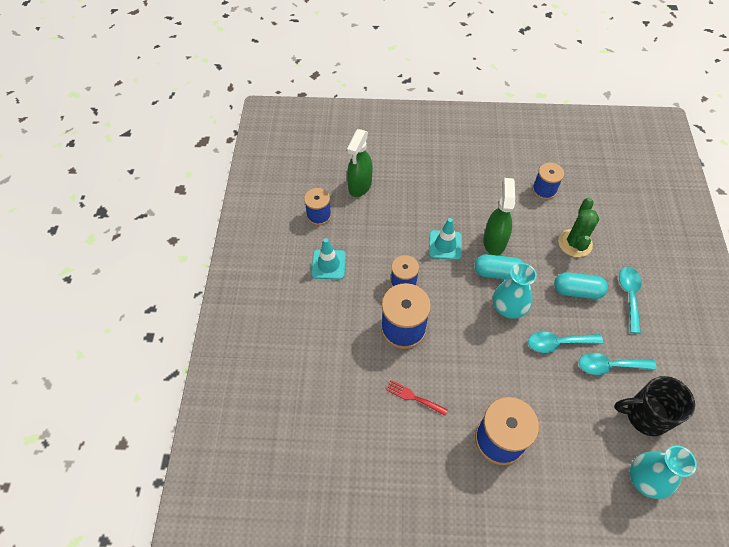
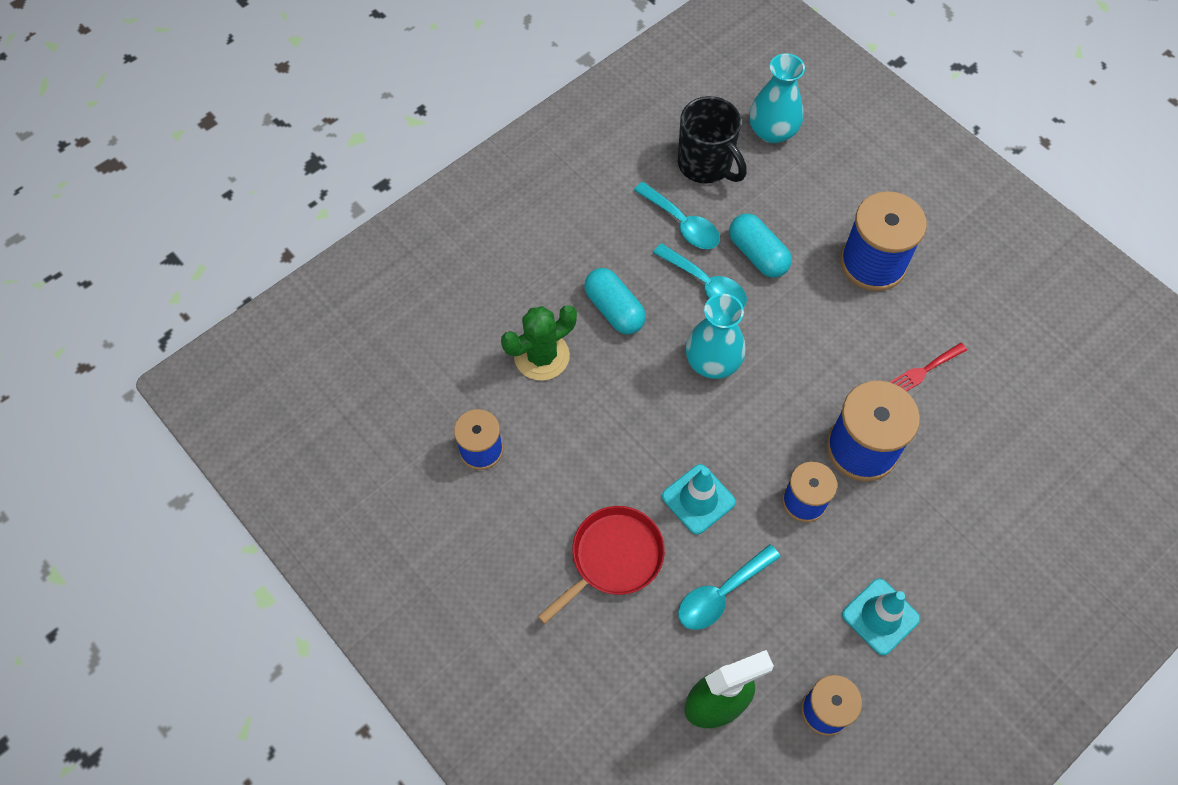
camera: 135 degrees left, 5 degrees up
(413, 397) = (924, 371): red fork -> red fork turned 75 degrees clockwise
(450, 198) = (613, 558): none -> red pan
(494, 241) = (632, 446): green spray bottle -> none
(497, 273) = (676, 408): turquoise capsule -> turquoise capsule (757, 254)
(629, 296) = (567, 256): turquoise spoon -> turquoise spoon (721, 594)

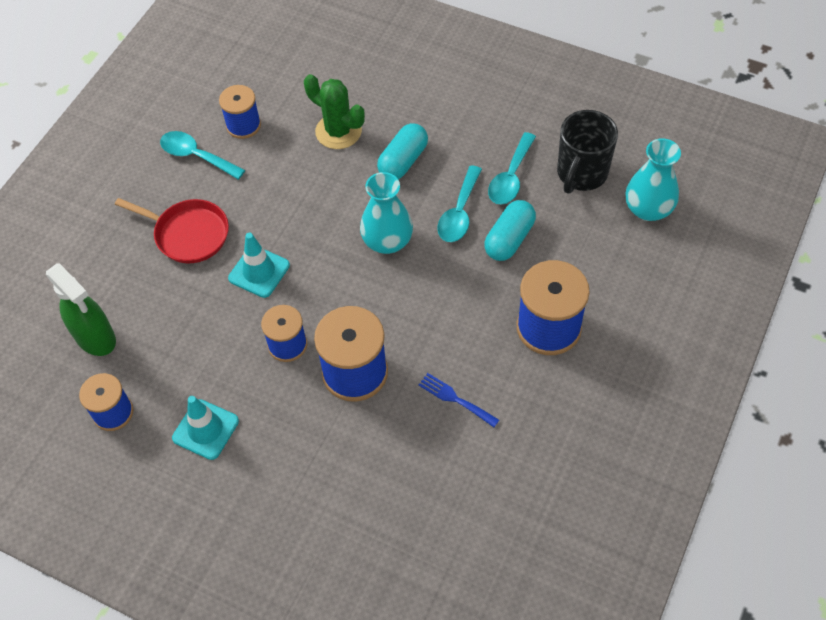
camera: 70 degrees right, 5 degrees down
(721, 594) = (185, 312): turquoise spoon -> turquoise spoon (197, 156)
(924, 371) = (455, 399): red fork -> blue fork

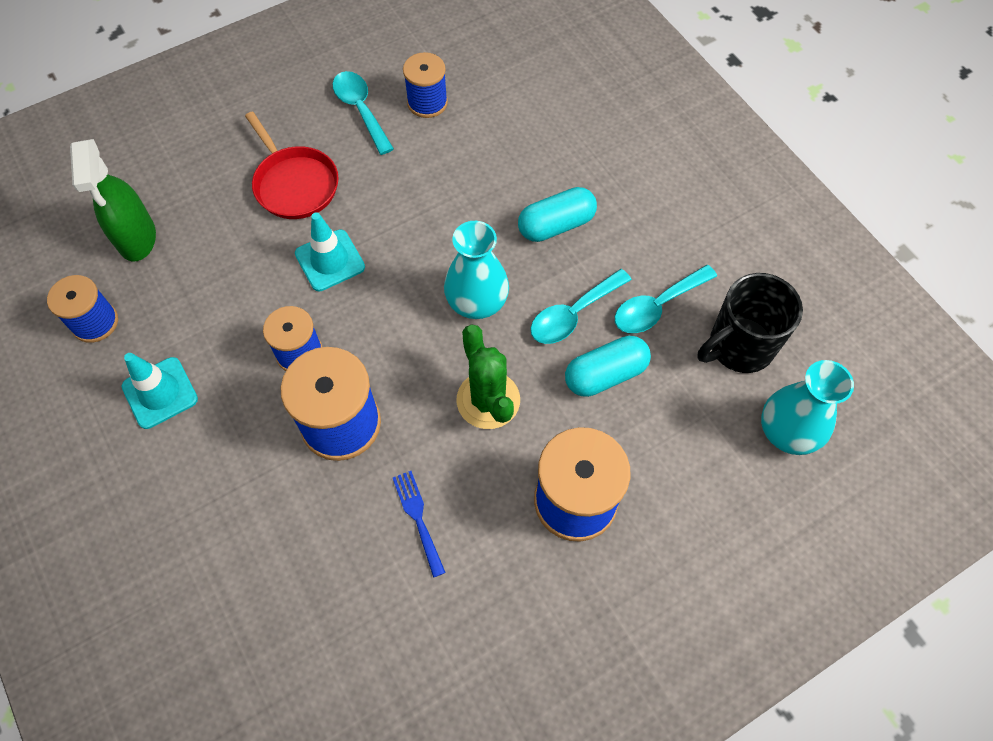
camera: 30 degrees right, 5 degrees up
(338, 131) = (514, 158): green cactus -> green cactus (488, 400)

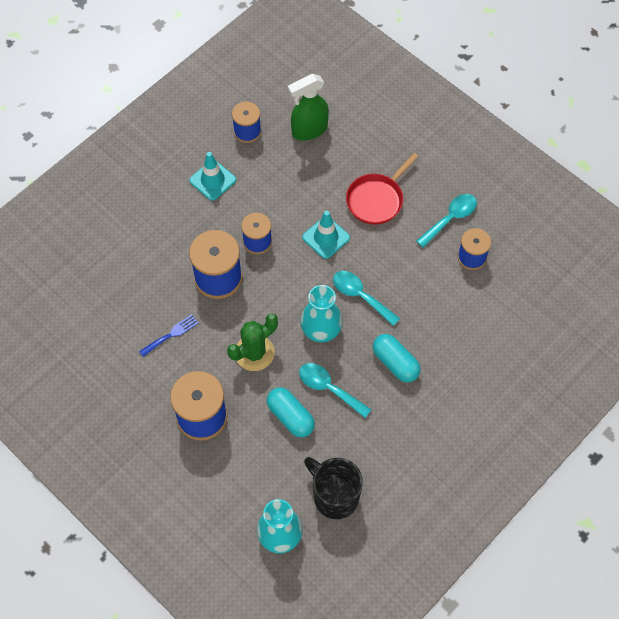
camera: 75 degrees right, 0 degrees up
(657, 306) = (350, 439): turquoise spoon -> turquoise spoon (361, 296)

